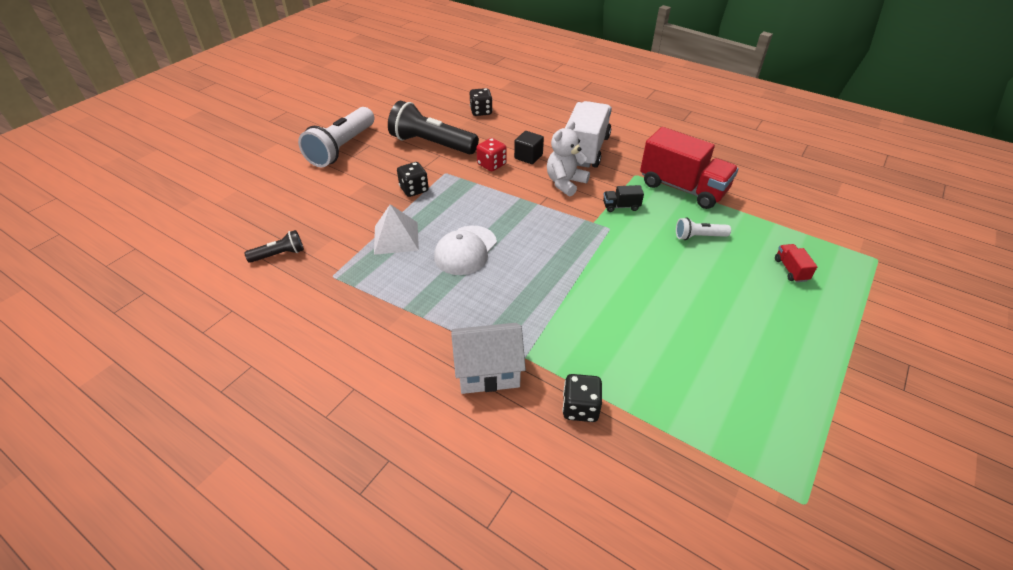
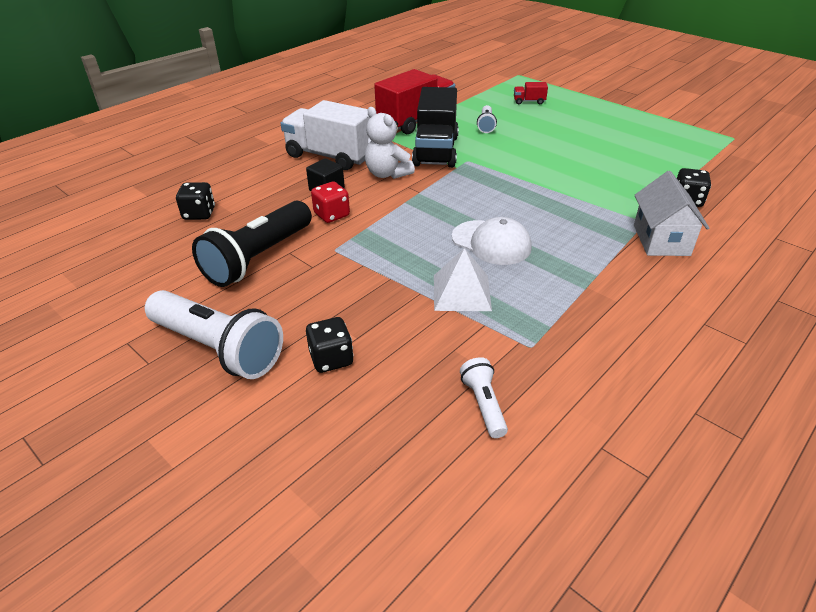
camera: 80 degrees left, 5 degrees down
(279, 254) = (483, 404): black flashlight -> white flashlight
(414, 189) = (363, 276): black dice -> black dice (331, 359)
(621, 206) = (436, 151): black truck -> black truck, size x2.41

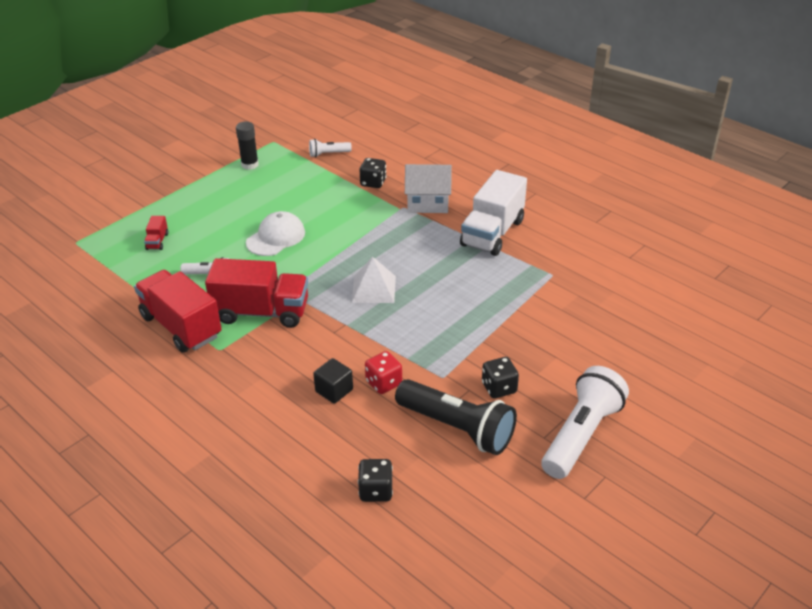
camera: 90 degrees left, 0 degrees up
(330, 156) = (256, 393): white truck -> white truck (492, 233)
(331, 359) = (581, 369): black dice -> black dice (499, 388)
(387, 174) = (306, 347): white teddy bear -> none
(436, 151) = (261, 312): black truck -> red truck
(461, 292) = (498, 303): white pyramid -> white pyramid (373, 289)
(483, 404) = (608, 298): white flashlight -> white flashlight (328, 154)
(491, 242) = (431, 284): white cap -> white cap (276, 237)
(677, 129) = (250, 165): none -> black glue stick

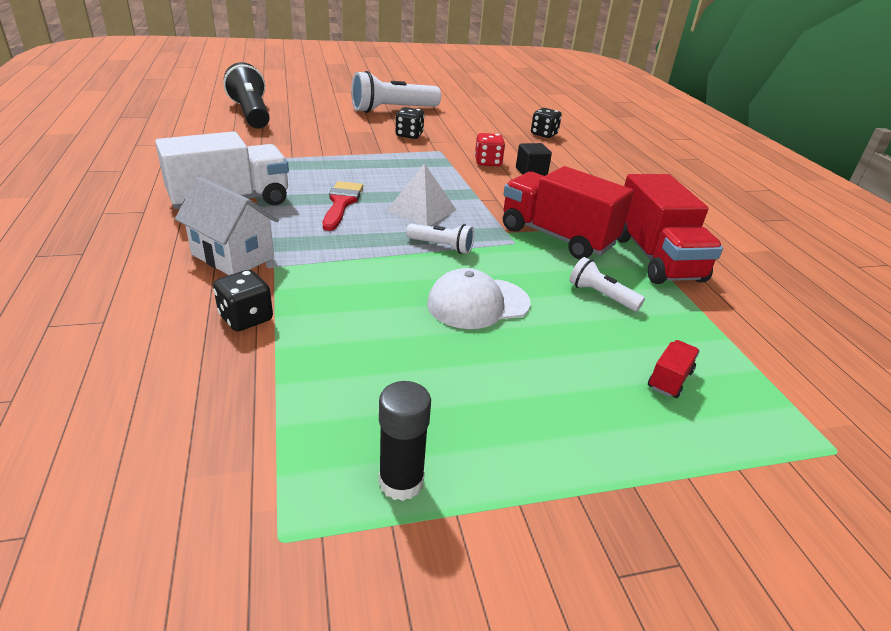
camera: 150 degrees left, 5 degrees down
(328, 154) = (224, 419): white flashlight -> white flashlight (441, 246)
(430, 267) = (341, 203): none -> red brush
(457, 428) = (462, 133): black flashlight -> black flashlight (251, 114)

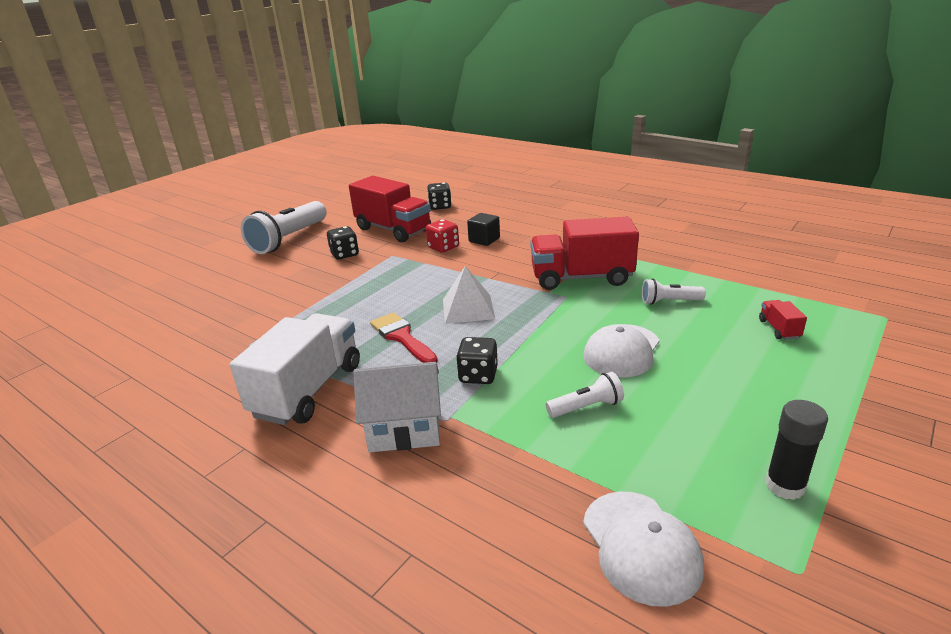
camera: 35 degrees left, 5 degrees down
(218, 425) = (641, 546): none -> white cap
(246, 318) = (510, 466): black dice -> black dice (478, 375)
(251, 114) = (160, 305): black flashlight -> none
(441, 246) = (530, 327): white flashlight -> white flashlight (586, 407)
(656, 258) = (653, 260): red truck -> red truck (393, 230)

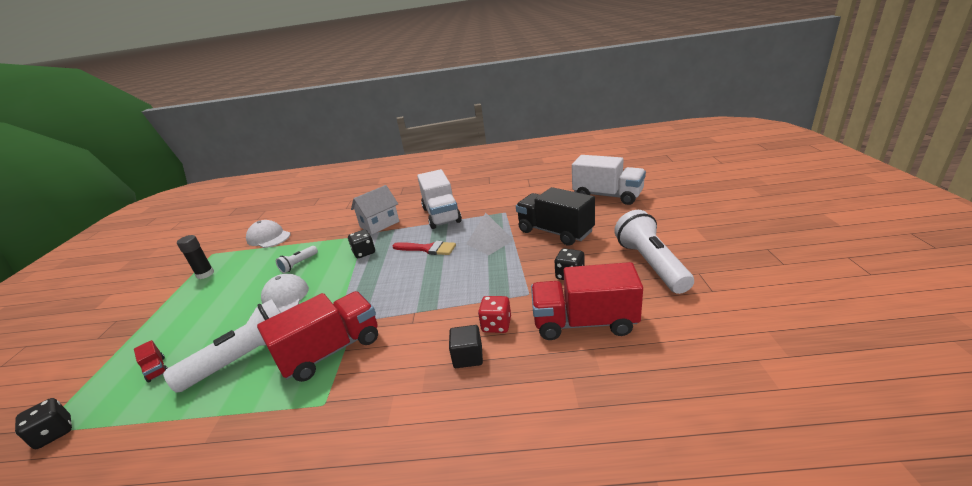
camera: 145 degrees right, 0 degrees up
(143, 306) = (607, 196): none -> white truck
(273, 292) = (555, 232): none -> black truck
(440, 206) = (605, 396): black dice -> black dice (54, 433)
(468, 308) = (406, 281): white pyramid -> white pyramid (489, 242)
(669, 302) = (245, 358): white flashlight -> white flashlight, size x2.07

